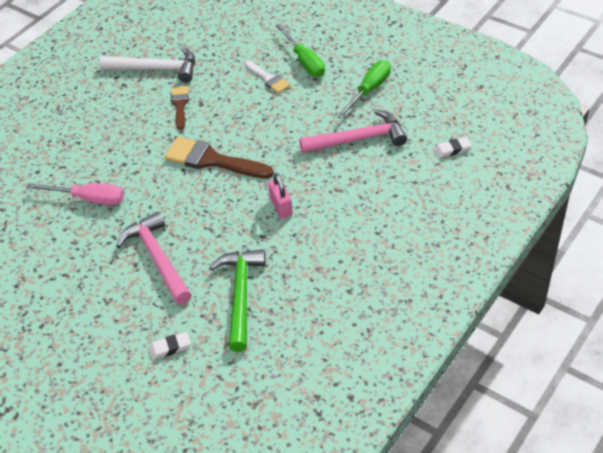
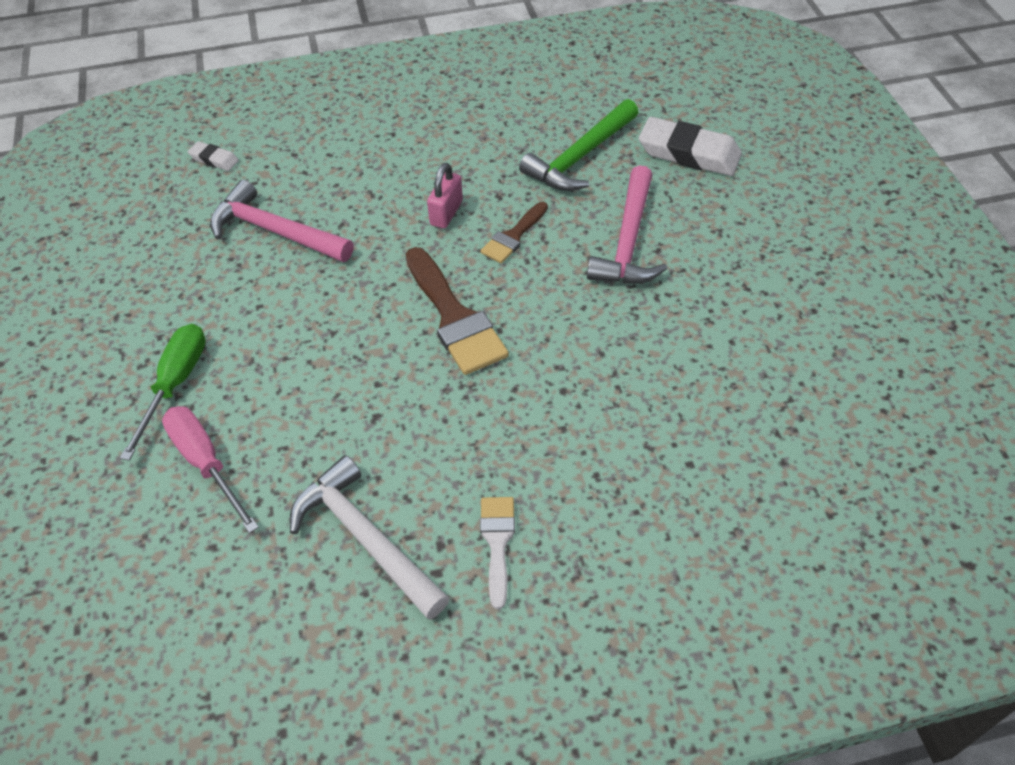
camera: 140 degrees left, 5 degrees up
(88, 199) = (649, 367): pink screwdriver -> pink screwdriver (206, 463)
(170, 348) = (689, 153): white eraser -> white eraser, size x2.05
(180, 105) = (404, 435): brown brush -> brown brush (513, 236)
(268, 79) = (251, 391): white brush -> white brush (497, 542)
(369, 90) = (176, 282): green screwdriver -> none

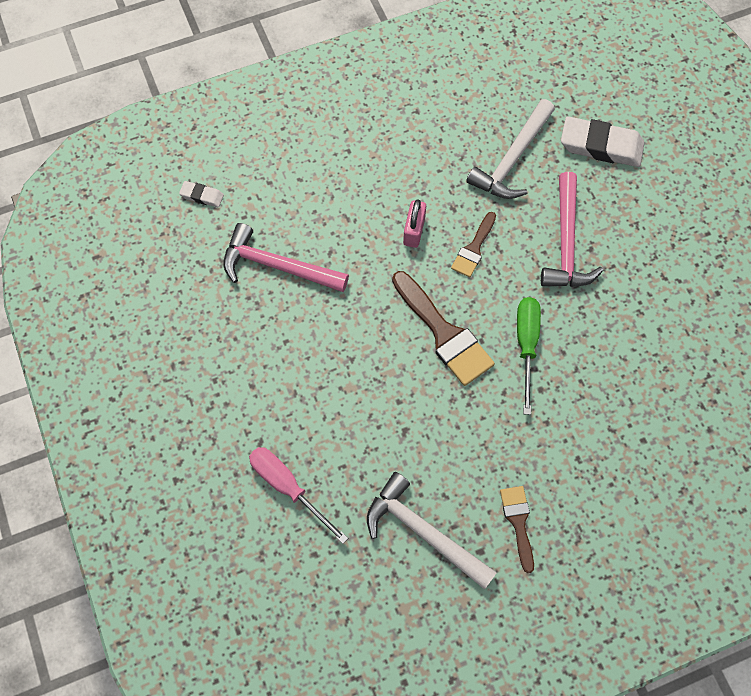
camera: 10 degrees left, 15 degrees up
(175, 384) = (242, 422): green screwdriver -> green screwdriver (526, 345)
(497, 542) = (518, 522): white brush -> brown brush
(580, 157) = (512, 159): green hammer -> white hammer

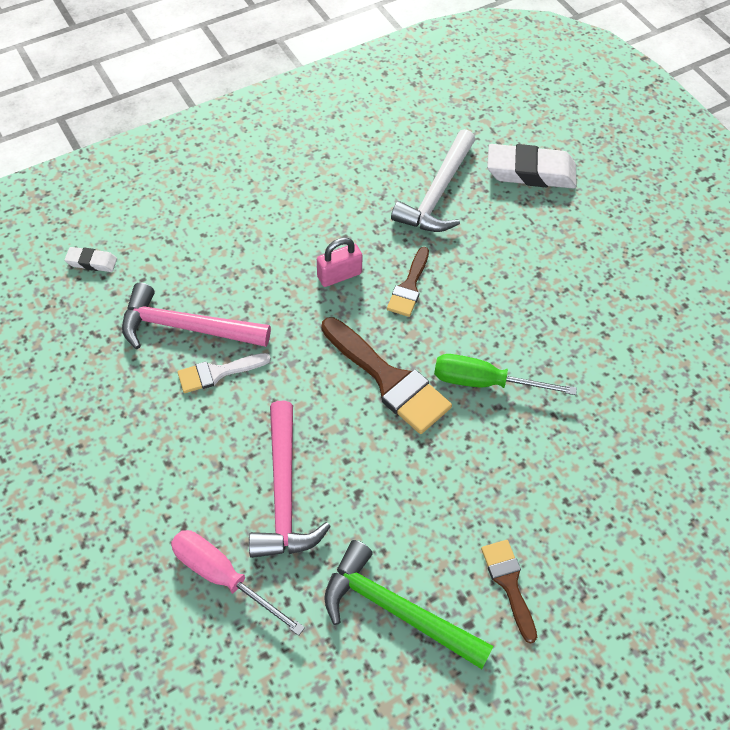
camera: 10 degrees left, 10 degrees down
(300, 311) = (218, 373): none -> white brush
(414, 231) = (339, 275): pink padlock -> pink padlock turned 60 degrees clockwise
(423, 532) = (396, 610): white hammer -> green hammer
(526, 345) = (485, 382): green screwdriver -> green screwdriver turned 75 degrees counterclockwise
(566, 243) = (511, 271): pink hammer -> pink hammer (284, 493)

